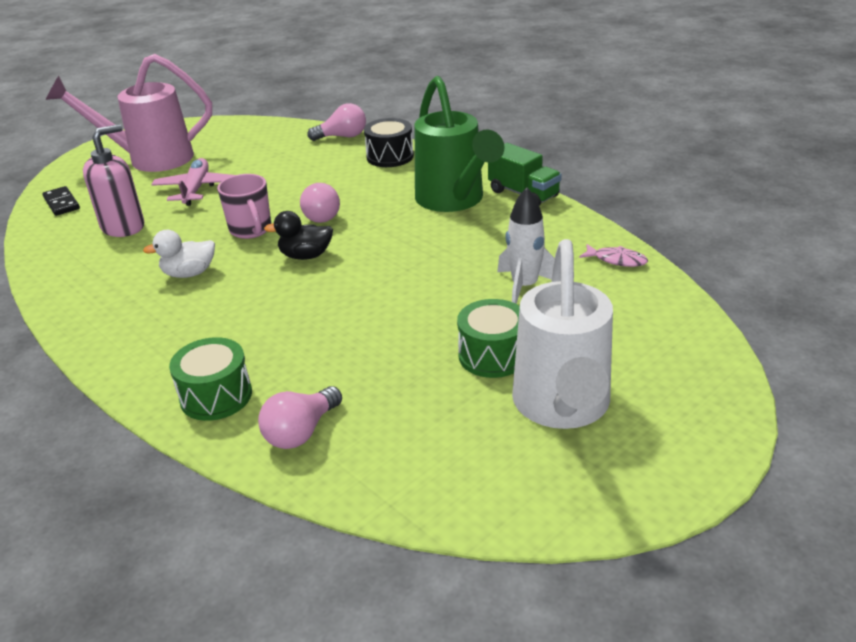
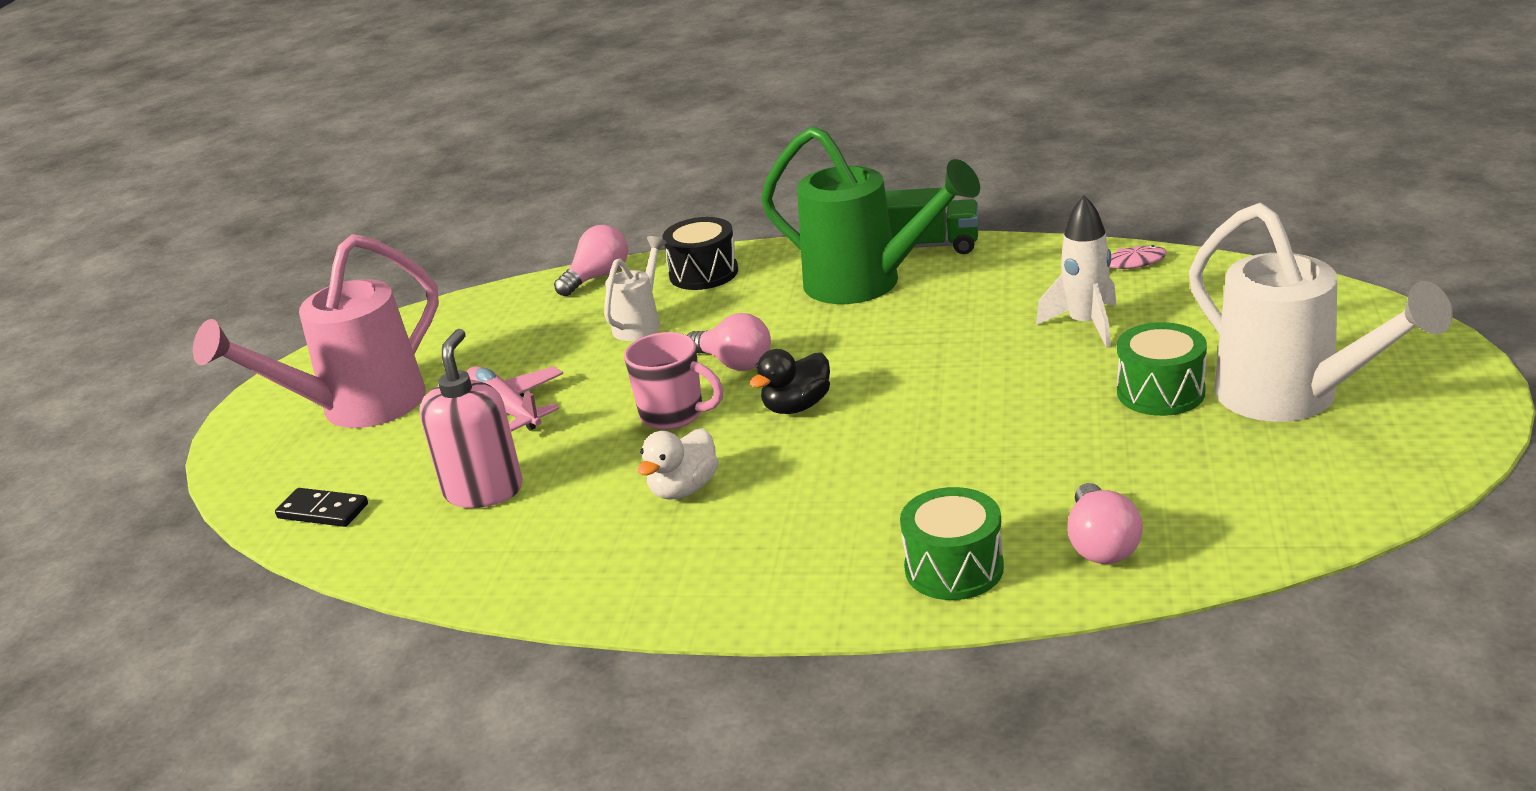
camera: 35 degrees left, 5 degrees down
(319, 171) = (641, 323): none -> white watering can

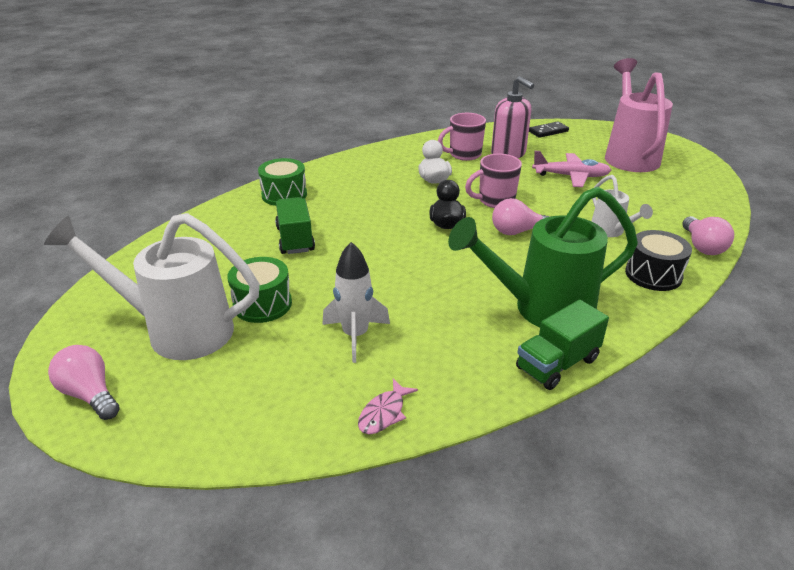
camera: 130 degrees right, 5 degrees up
(543, 523) = (464, 155): none -> pink mug
(1029, 468) = (295, 239): none -> green truck
(1101, 545) = (230, 222): pink light bulb -> pink light bulb (90, 394)

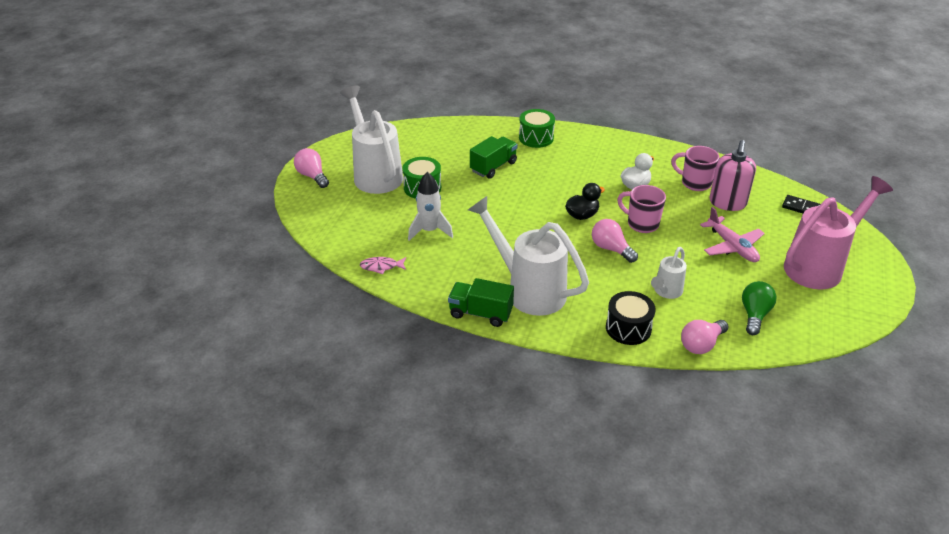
camera: 55 degrees right, 5 degrees up
(90, 394) = (312, 176): pink light bulb -> pink light bulb turned 45 degrees counterclockwise
(541, 309) = (528, 290): green watering can -> white watering can
(674, 205) = (754, 315): none -> green light bulb

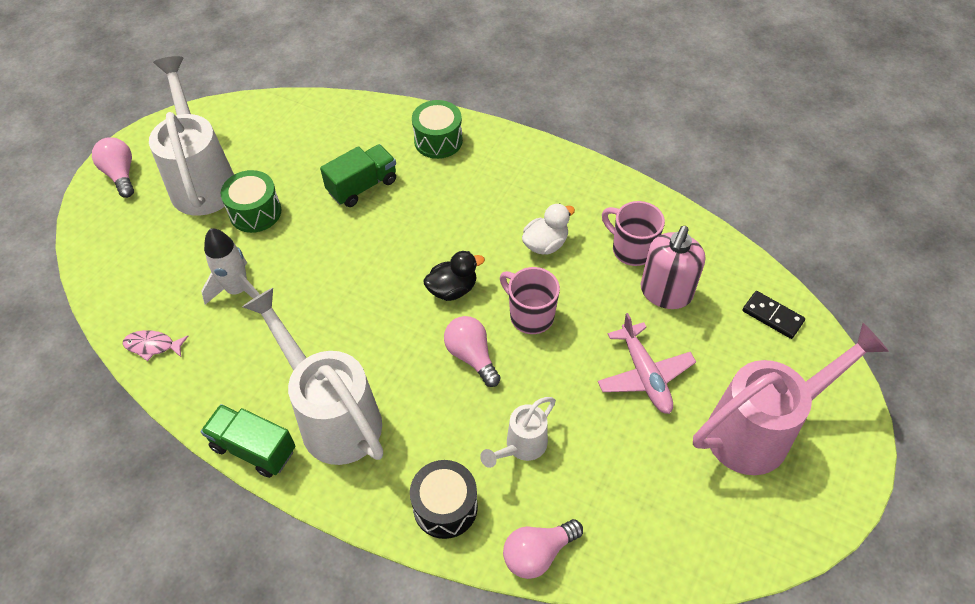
camera: 10 degrees right, 15 degrees up
(754, 315) = (633, 509): green light bulb -> none

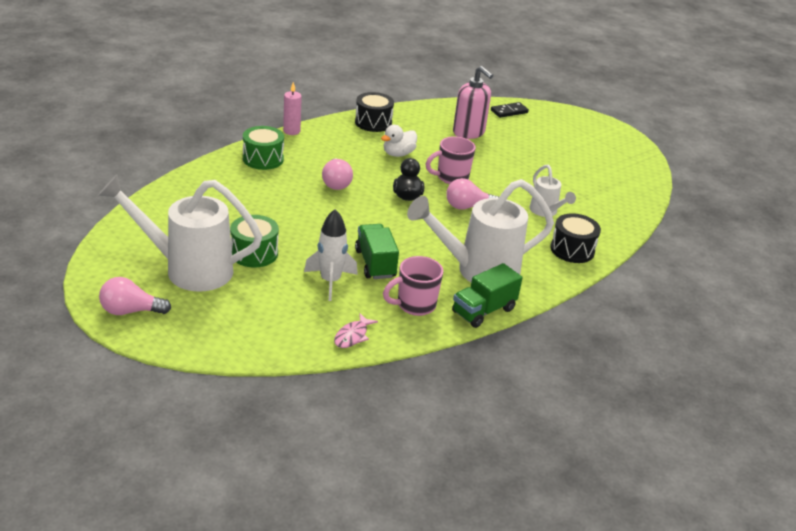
camera: 70 degrees left, 20 degrees down
(362, 186) = (276, 201): green truck -> green truck (375, 263)
(517, 136) = (291, 131): none -> pink candle
(538, 553) = (618, 229): pink light bulb -> pink light bulb (336, 183)
(545, 244) = (398, 154): white duck -> white duck turned 120 degrees counterclockwise
(602, 192) = (373, 122): none -> black drum
(631, 249) = (427, 130): pink mug -> pink mug (415, 305)
(644, 375) = (522, 159): pink plane -> none
(761, 430) = (578, 142): pink watering can -> none

